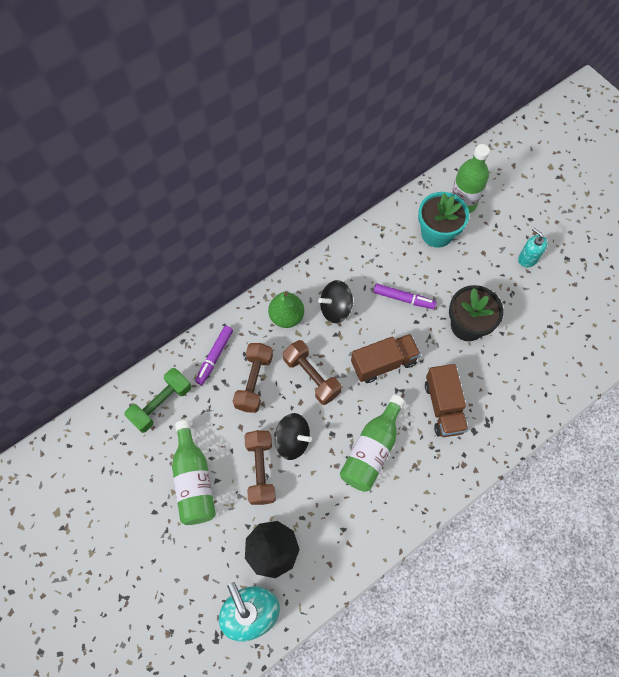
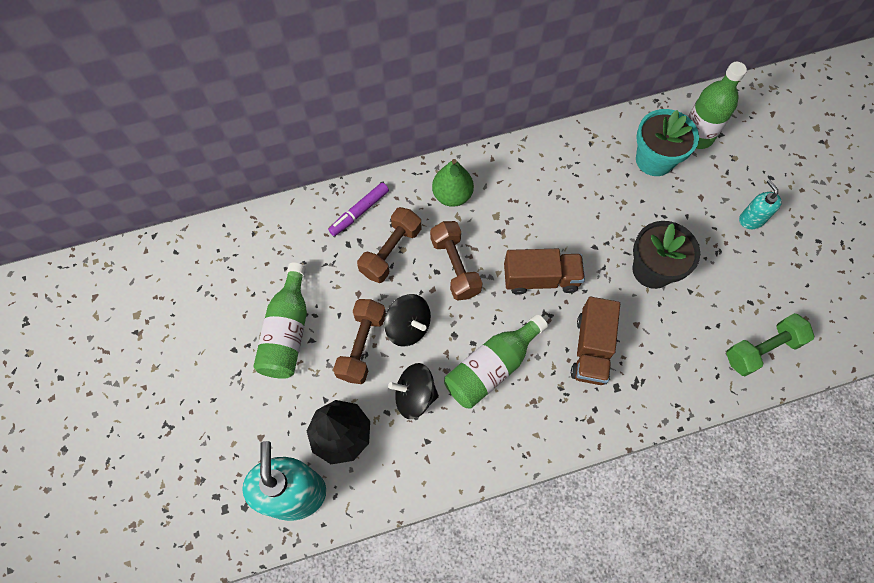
camera: 20 degrees right, 0 degrees up
(161, 404) = (285, 242): green dumbbell -> green dumbbell (762, 349)
(335, 308) = (509, 204): black spinning top -> black spinning top (415, 396)
(403, 299) = (589, 218): purple marker -> none

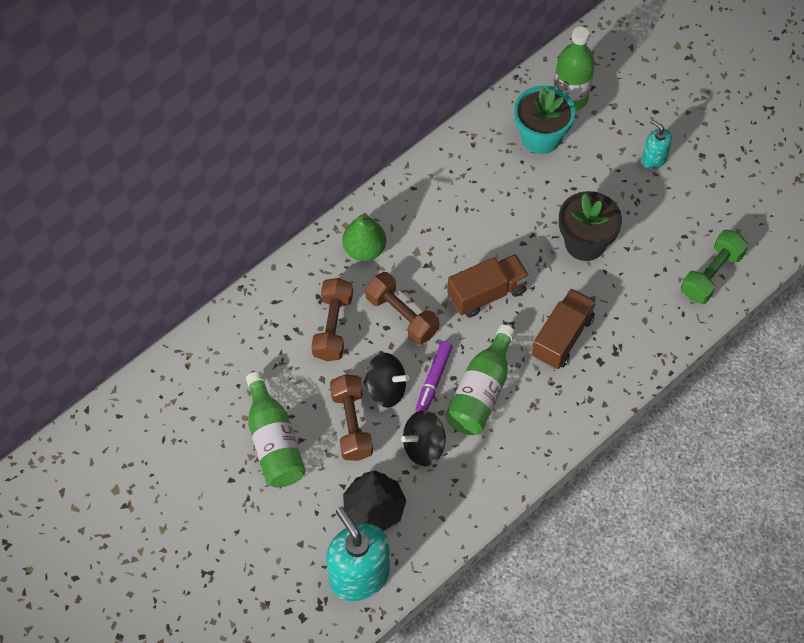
camera: 25 degrees left, 5 degrees down
(359, 212) = (282, 302): purple marker -> purple marker (433, 380)
(591, 349) = (562, 337): brown truck -> brown truck turned 135 degrees counterclockwise

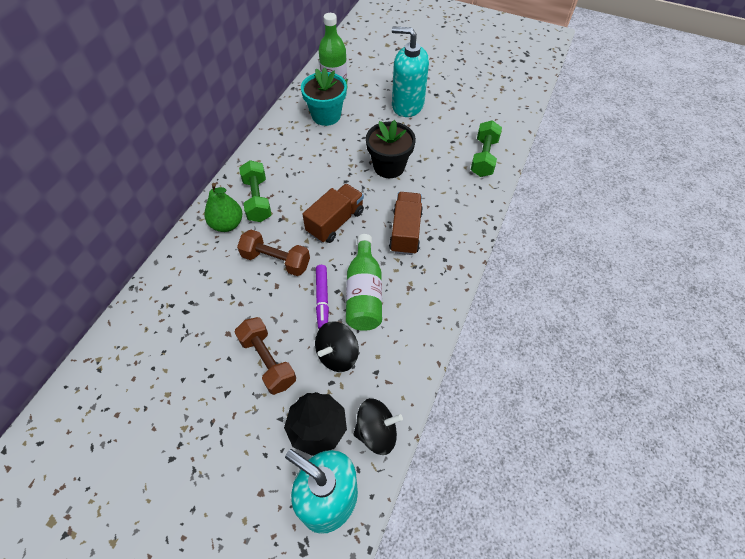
camera: 25 degrees left, 5 degrees down
(274, 441) = (202, 405): green bottle -> none
(333, 327) = (222, 289): brown dumbbell -> none
(386, 389) = (286, 320): black spinning top -> black spinning top (376, 432)
(410, 229) = (257, 199): none -> green dumbbell
(654, 159) = (407, 105): turquoise soap dispenser -> turquoise soap dispenser, size x1.95

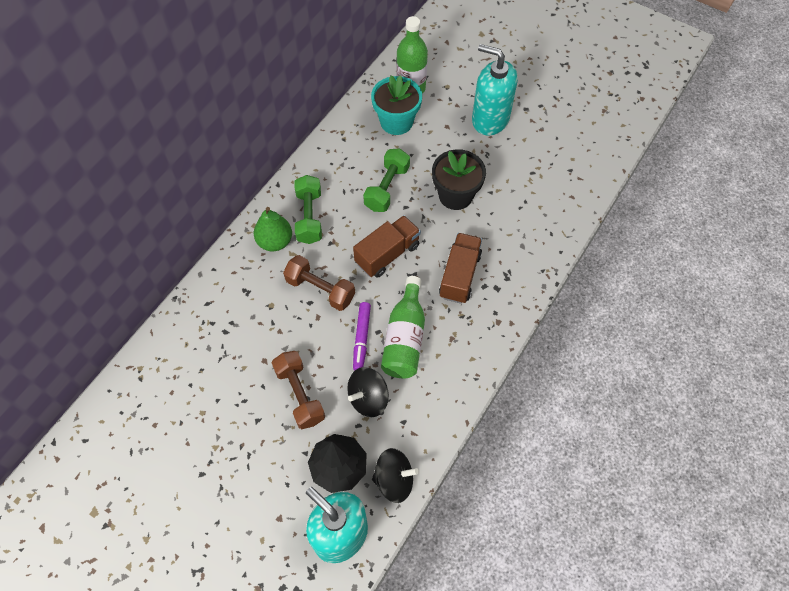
camera: 10 degrees right, 5 degrees up
(483, 157) = (563, 197): green dumbbell -> green dumbbell (387, 188)

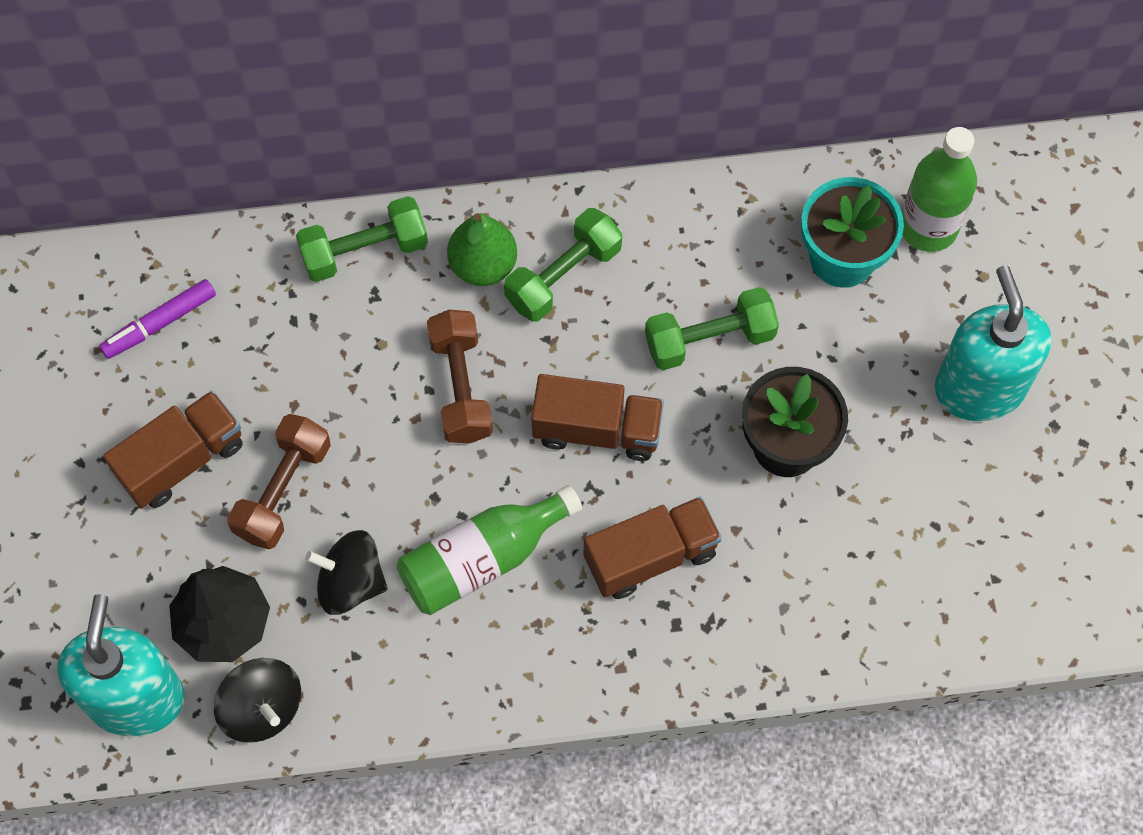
camera: 50 degrees right, 5 degrees up
(222, 280) = (364, 251): none -> green dumbbell
(244, 427) = (182, 460): none -> brown truck
(361, 338) = (433, 502): purple marker -> purple marker (160, 323)

